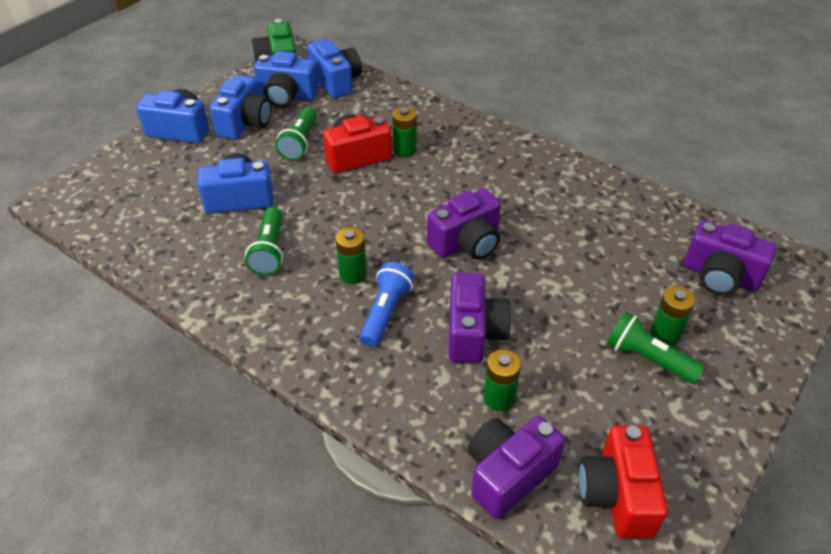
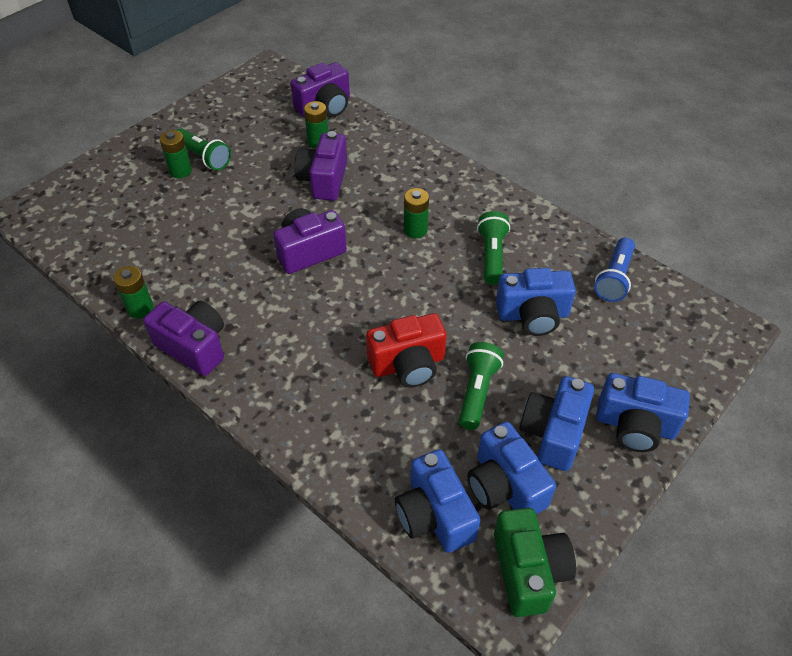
camera: 175 degrees left, 5 degrees up
(287, 96) = (505, 486): blue camera -> blue camera turned 135 degrees counterclockwise
(386, 313) = (389, 198): blue flashlight -> blue flashlight (614, 278)
(404, 150) = (350, 371): green battery -> green battery (140, 308)
(617, 495) = (265, 96): red camera -> none
(720, 276) = (104, 209): purple camera -> purple camera (194, 347)

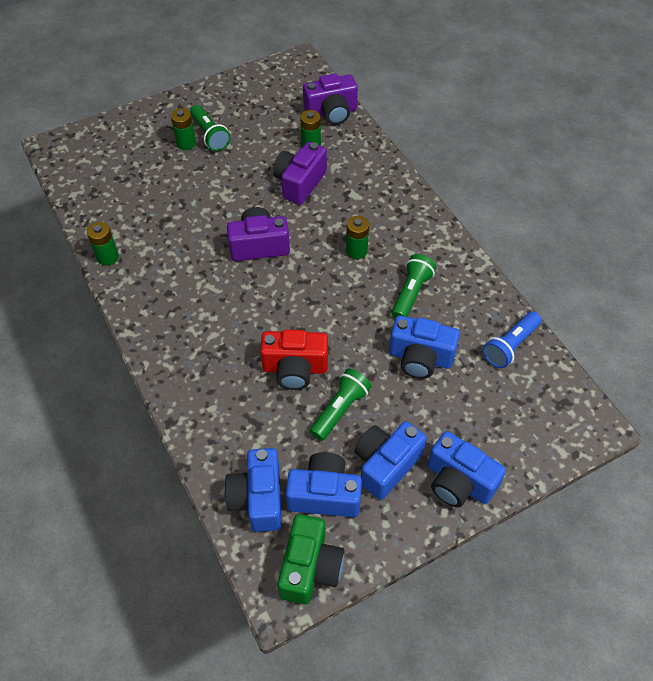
camera: 20 degrees right, 5 degrees up
(194, 347) = (135, 302): purple camera -> none
(505, 486) = (324, 494): blue camera -> blue camera turned 105 degrees clockwise

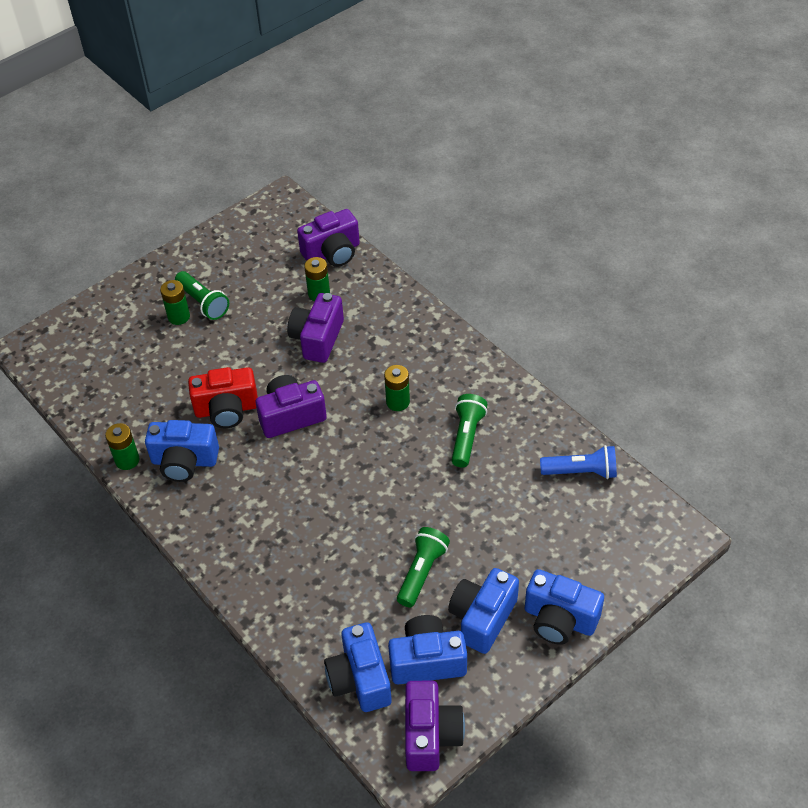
camera: 10 degrees left, 5 degrees down
(295, 368) = (364, 539): red camera -> red camera (227, 409)
(310, 567) = (430, 735): green camera -> purple camera
(420, 358) = (492, 502): blue camera -> blue camera (184, 461)
(510, 346) = (581, 472): blue flashlight -> blue flashlight turned 120 degrees counterclockwise

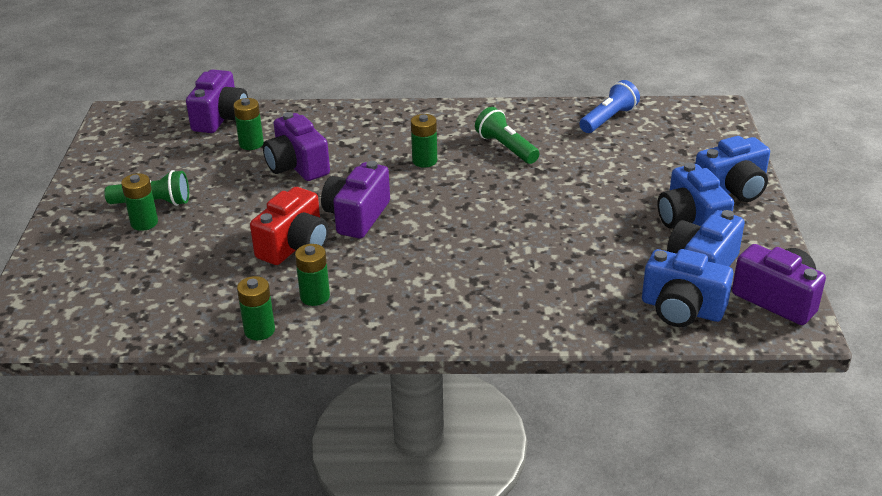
camera: 50 degrees left, 15 degrees down
(184, 461) = (315, 296): blue camera -> green battery
(422, 572) = (610, 228): green flashlight -> none

